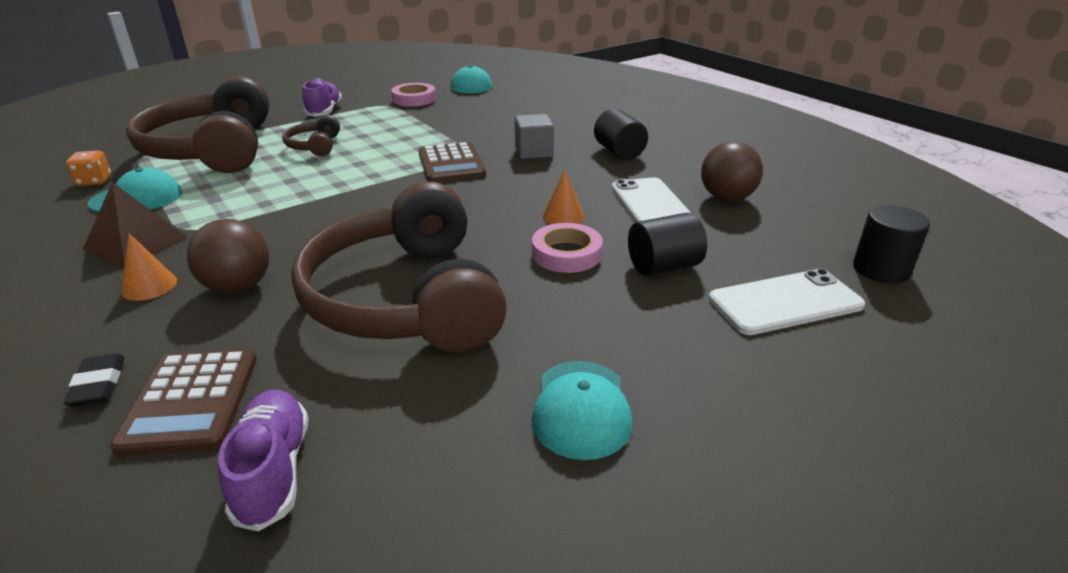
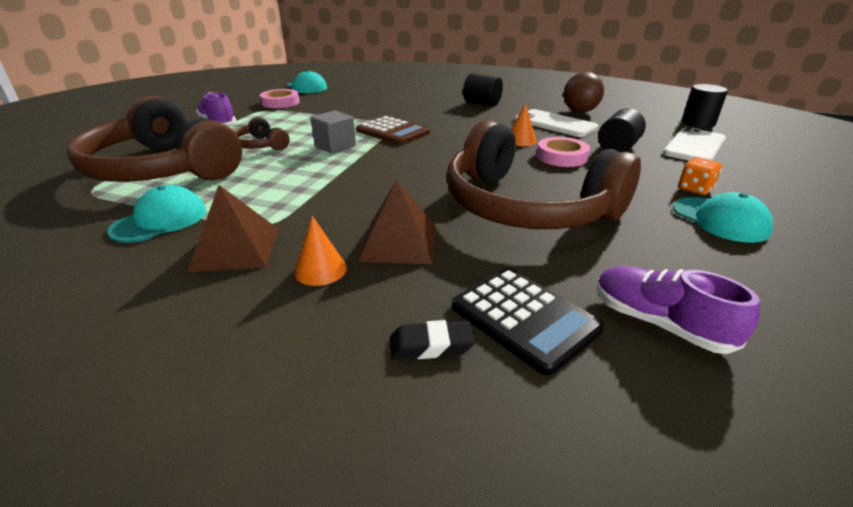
camera: 35 degrees left, 0 degrees up
(94, 181) = (75, 223): orange dice -> orange dice (695, 189)
(98, 385) = (431, 345): black eraser -> black eraser turned 45 degrees counterclockwise
(191, 401) = (524, 318): brown calculator -> black calculator
(238, 287) = (399, 243): brown ball -> brown pyramid
(533, 152) = (432, 114): grey cube -> grey cube (335, 146)

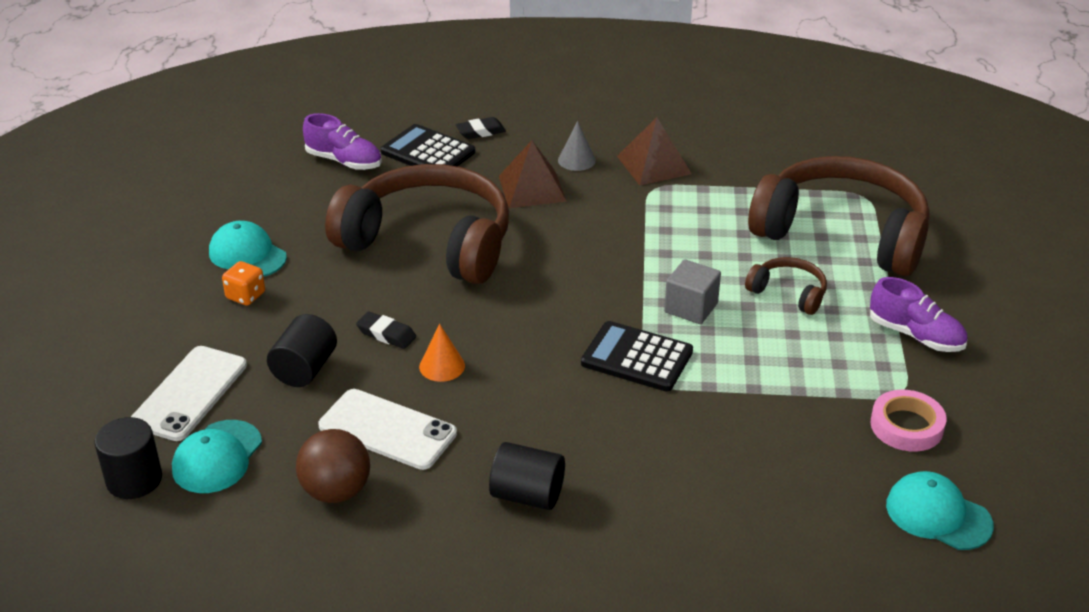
camera: 165 degrees right, 5 degrees up
(160, 220) = (747, 177): turquoise cap -> turquoise cap (217, 457)
(320, 270) = (576, 160): orange cone -> grey cone
(393, 132) = (637, 358): brown calculator -> black calculator
(561, 157) = (386, 334): pink tape -> black eraser

